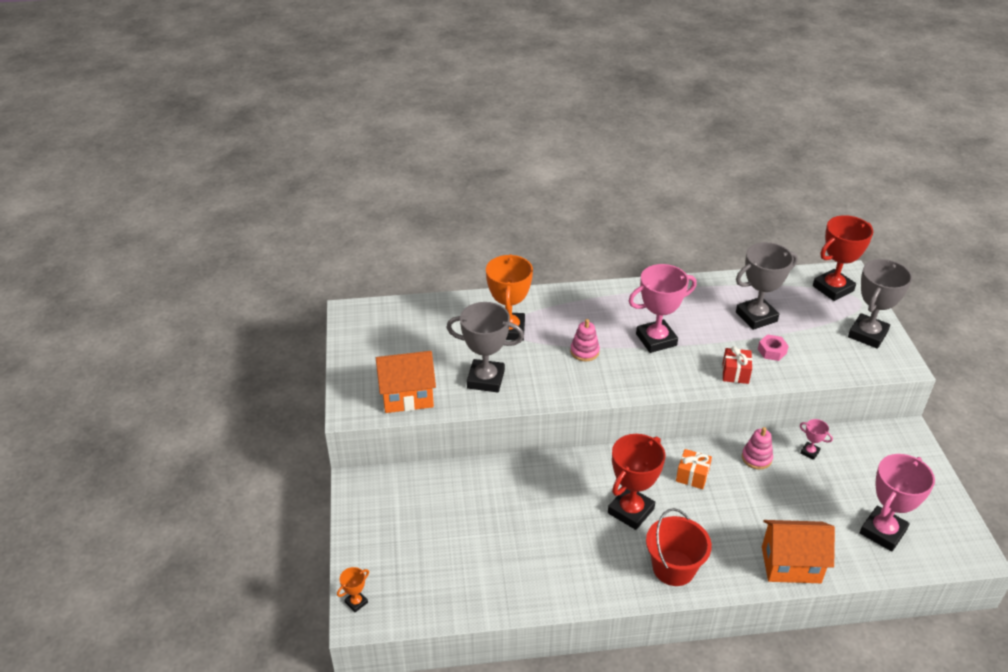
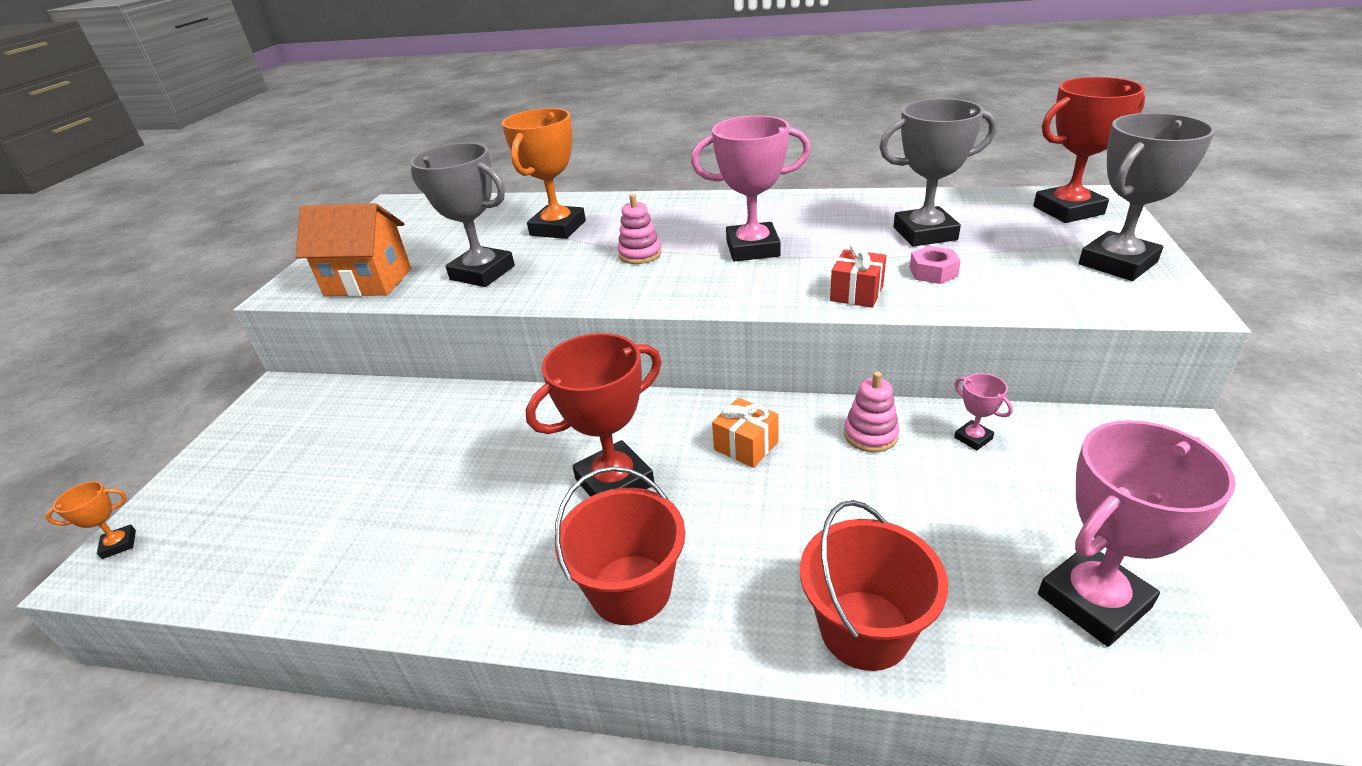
camera: 20 degrees right, 5 degrees down
(791, 564) = (865, 629): orange house -> red bucket

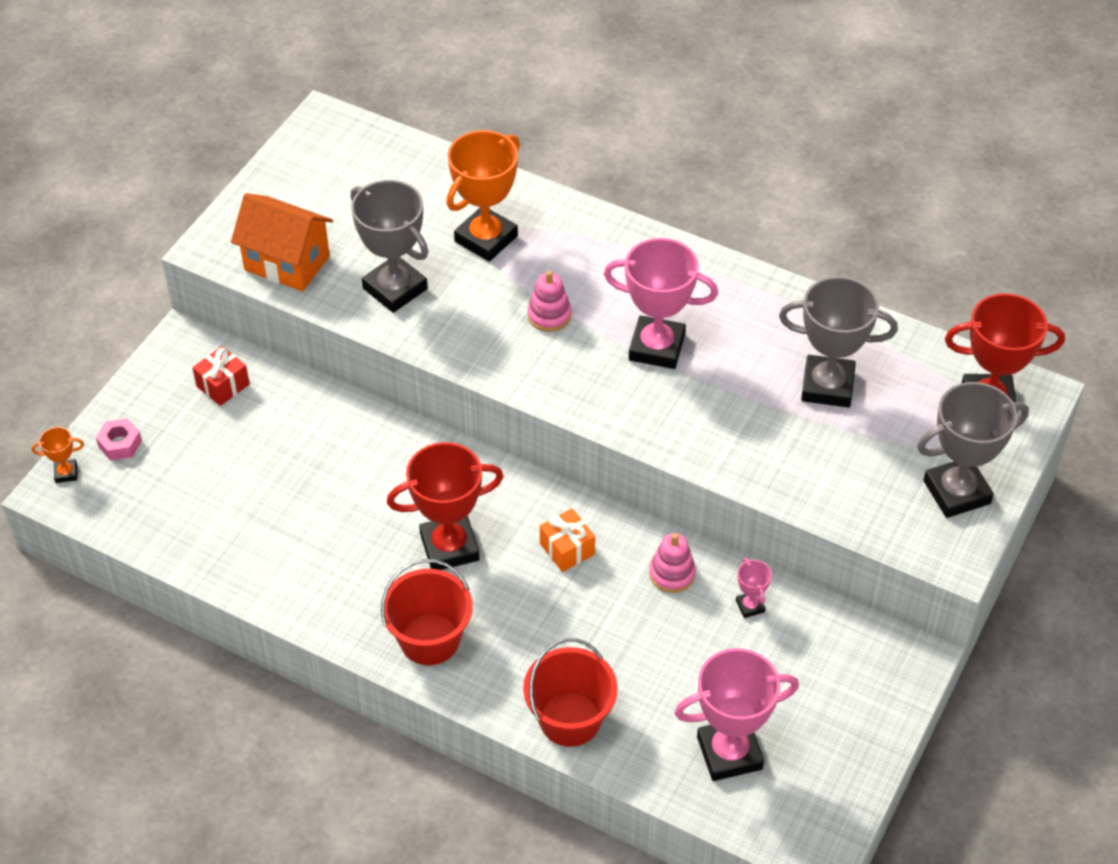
camera: 15 degrees right, 15 degrees up
(856, 293) = (710, 445): red gift -> red gift (223, 385)
(933, 272) = (793, 443): pink nut -> pink nut (120, 444)

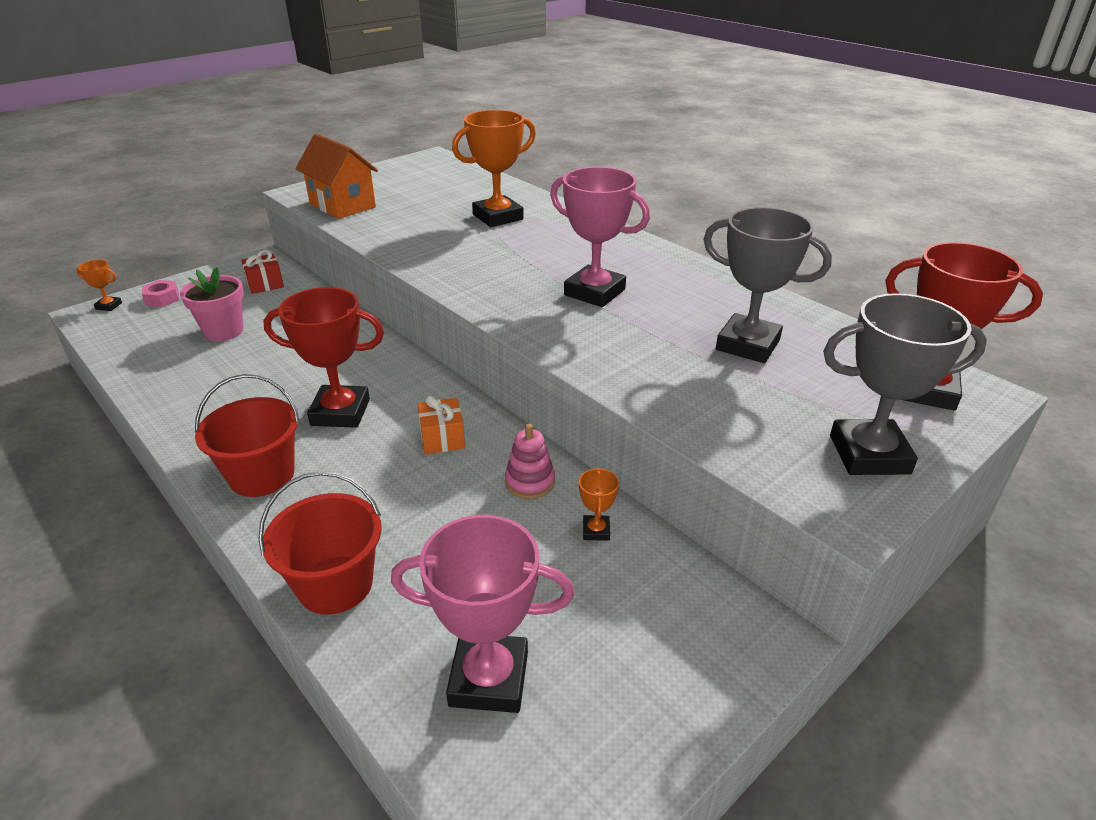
camera: 20 degrees right, 15 degrees down
(238, 474) = (224, 331): none -> pink flower pot
(395, 289) = (406, 228): grey trophy -> none
(549, 315) = (515, 260): pink stacking toy -> none
(750, 606) = (596, 531): pink trophy -> orange trophy

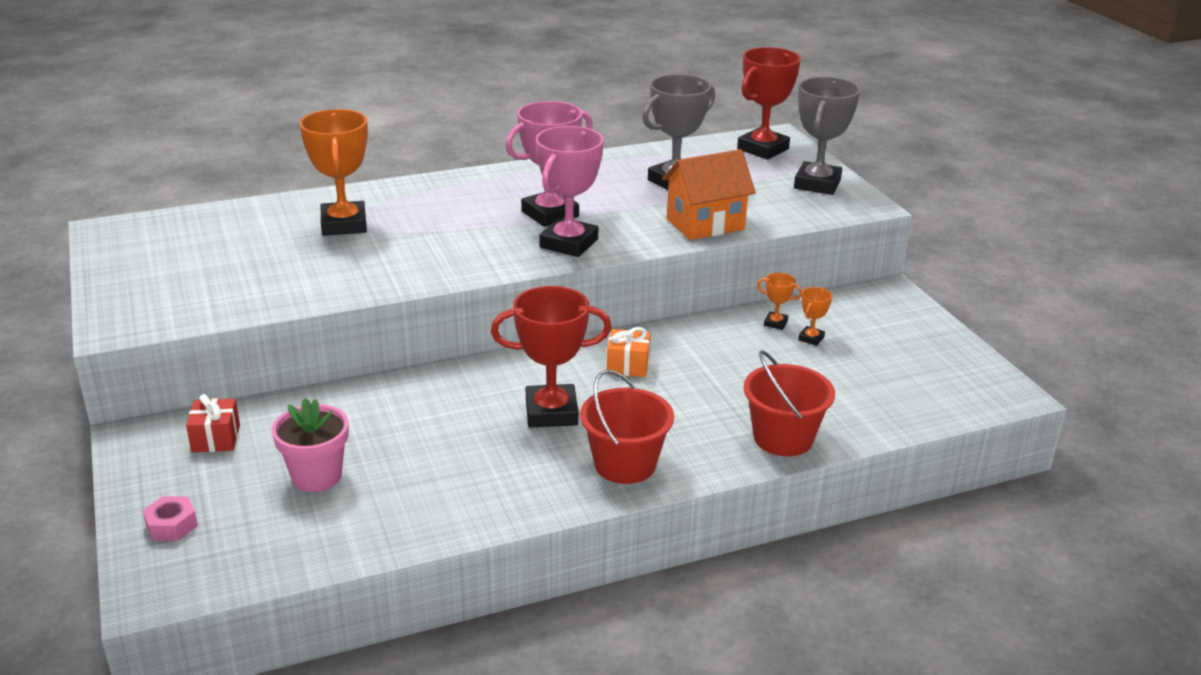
camera: 70 degrees left, 5 degrees down
(109, 306) = (144, 575): orange trophy -> orange trophy (811, 338)
(340, 412) = (551, 412): red trophy -> red trophy turned 60 degrees clockwise
(342, 205) = (201, 304): orange house -> orange house (705, 224)
(489, 678) = (891, 388): pink trophy -> pink trophy (569, 243)
(530, 482) = (709, 337): pink stacking toy -> none

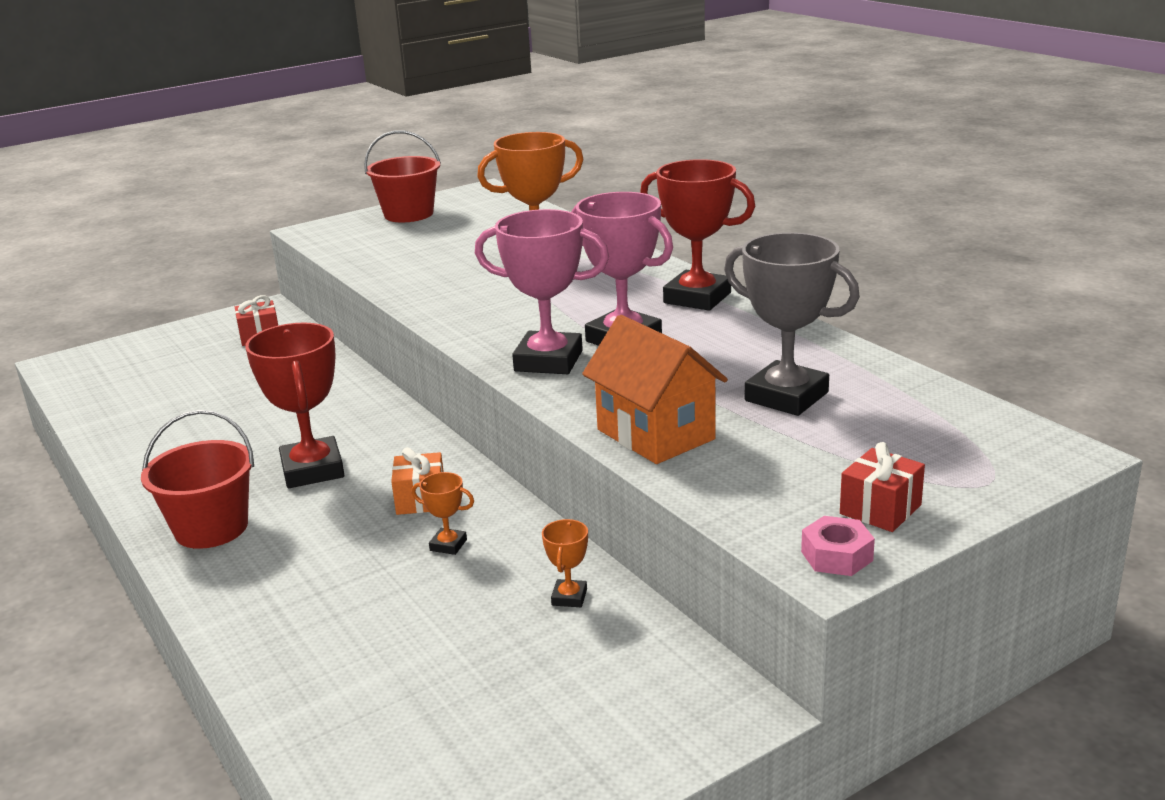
camera: 80 degrees right, 5 degrees down
(172, 525) = (141, 350): pink nut -> pink nut (837, 556)
(317, 476) = (202, 384): pink flower pot -> none
(763, 149) = (985, 447): red trophy -> red trophy (697, 298)
(783, 438) = (264, 633): red bucket -> red bucket (408, 214)
(811, 338) = (535, 634): orange trophy -> orange trophy (448, 545)
(817, 184) = (880, 509): grey trophy -> red gift

